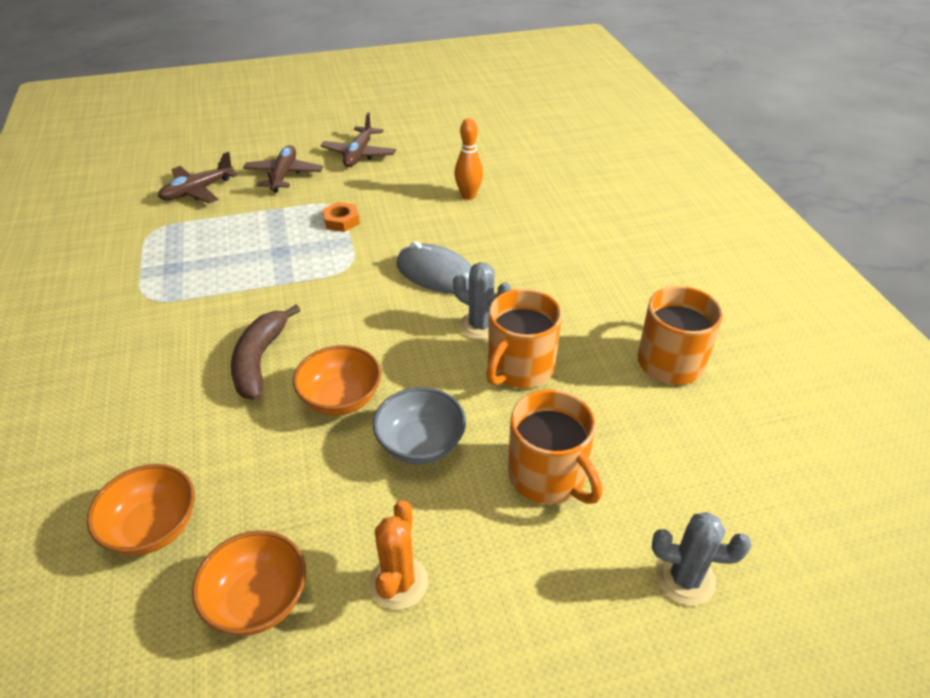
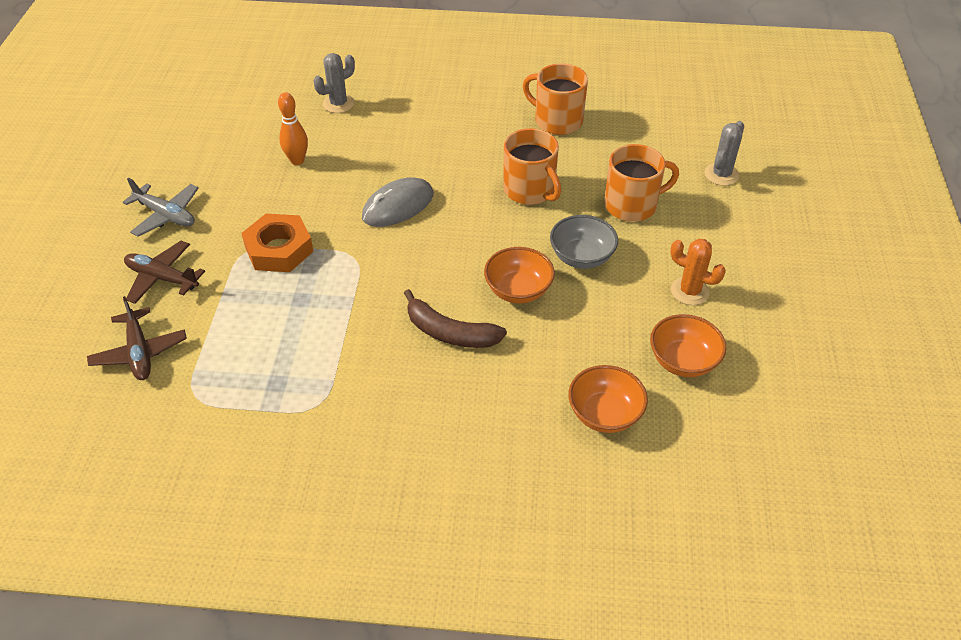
camera: 70 degrees left, 5 degrees up
(341, 221) = (279, 249): orange nut -> orange nut, size x1.78
(359, 154) = (166, 215): brown plane -> grey plane
(480, 326) = (476, 198): grey cactus -> grey cactus (338, 104)

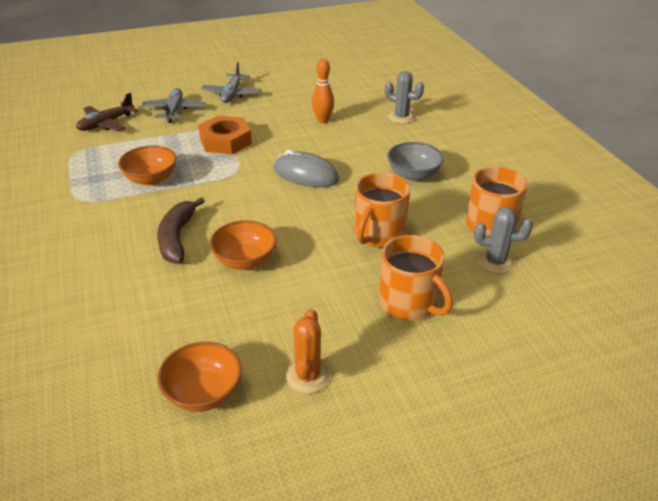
camera: 65 degrees right, 10 degrees down
(162, 278) = (174, 111): brown plane -> grey plane
(581, 257) = (310, 287): grey bowl -> grey bowl (413, 175)
(604, 414) = (114, 352): orange bowl -> orange bowl (151, 179)
(721, 174) = (517, 362): grey cactus -> grey cactus (495, 262)

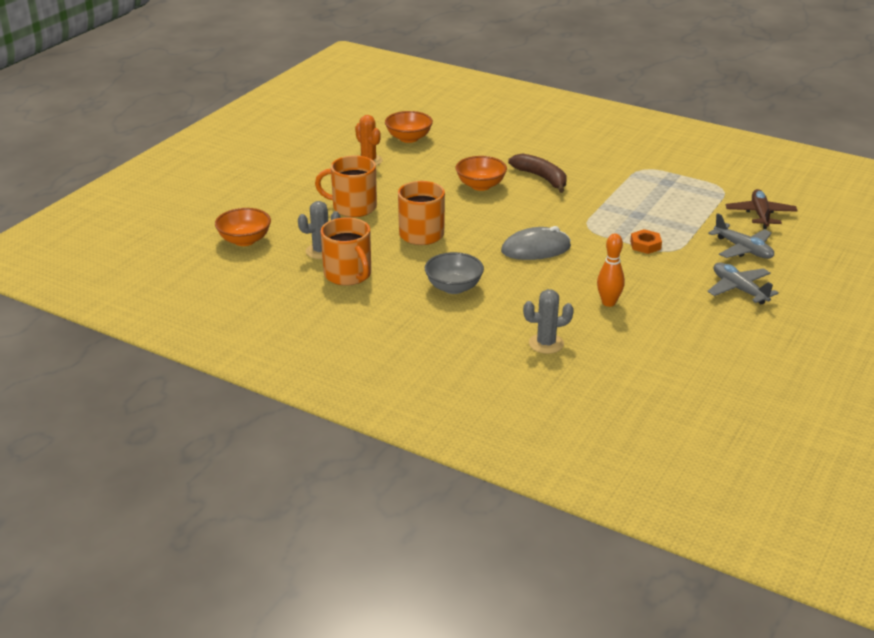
camera: 140 degrees right, 5 degrees down
(151, 179) = (632, 197): orange bowl -> orange bowl (244, 240)
(225, 141) = (645, 245): orange nut -> orange nut, size x0.56

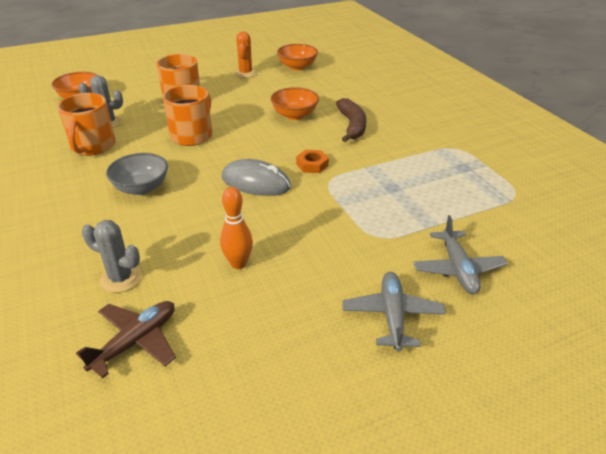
camera: 35 degrees right, 5 degrees up
(645, 245) = (358, 220): orange nut -> orange nut (312, 165)
(760, 215) = (526, 238): brown plane -> brown plane (135, 342)

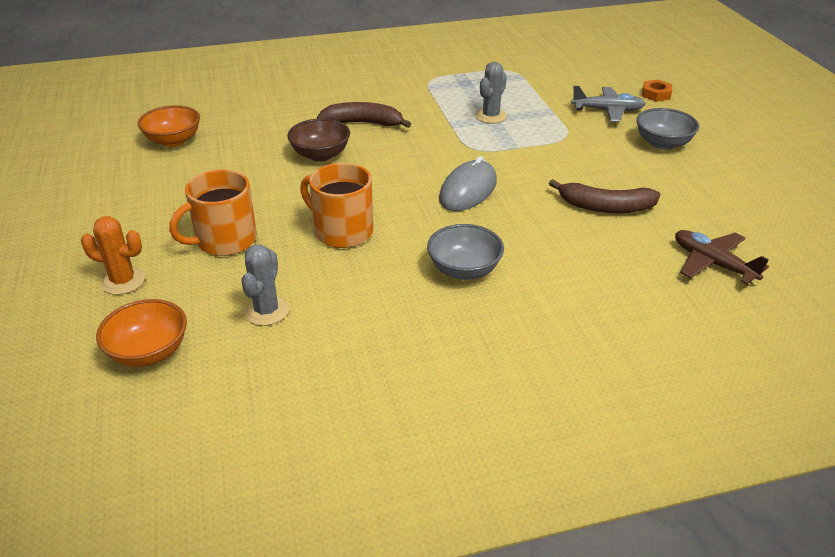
camera: 80 degrees left, 0 degrees up
(93, 146) = (340, 321): orange mug -> none
(121, 278) = (631, 277): grey cactus -> grey cactus (491, 116)
(238, 263) = (605, 207): orange bowling pin -> brown banana
(245, 73) = (164, 182): orange cactus -> orange cactus (123, 281)
(294, 115) = (320, 155): orange bowl -> brown bowl
(312, 165) = (440, 154): orange nut -> orange nut (656, 94)
(392, 316) = (662, 143): grey plane -> grey bowl

